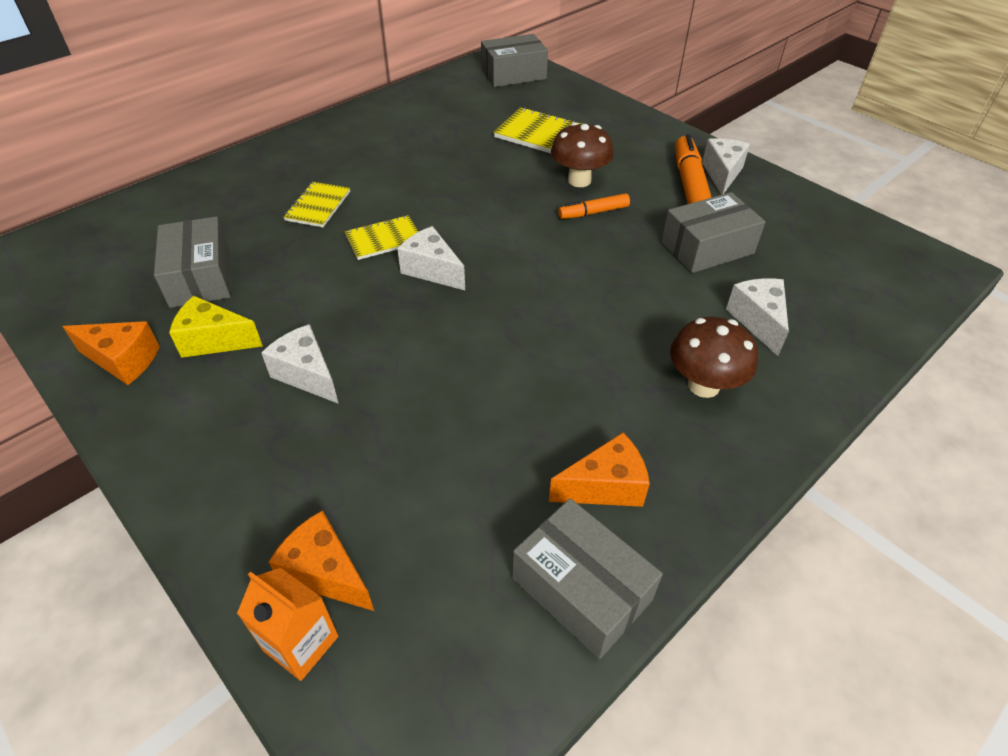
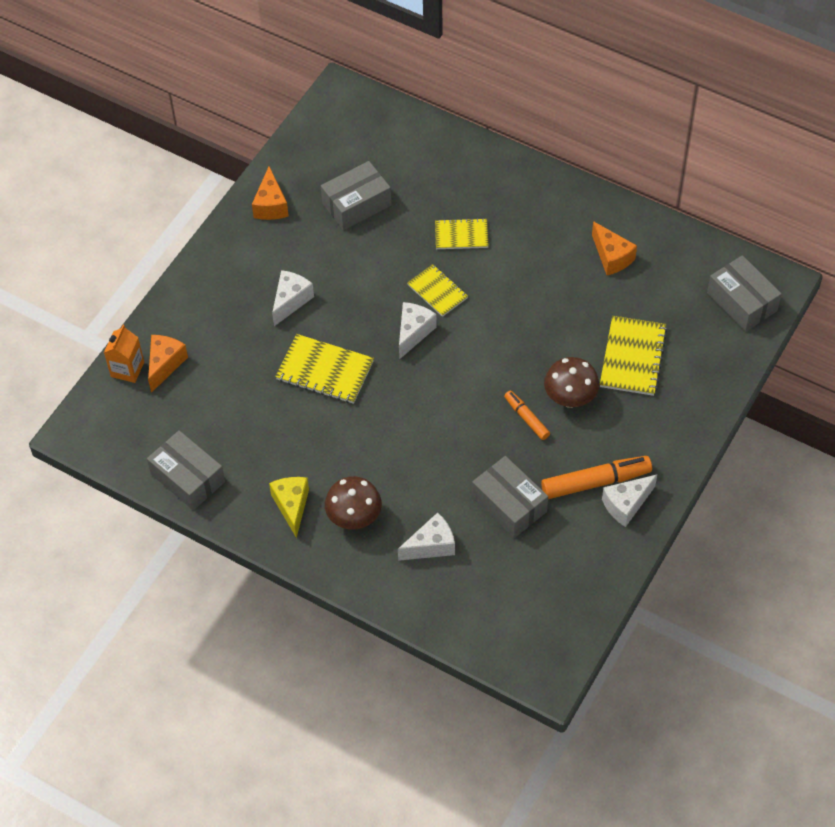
camera: 75 degrees right, 10 degrees up
(214, 341) = (302, 241): yellow cheese -> yellow cheese (292, 506)
(447, 364) = (325, 371): none -> yellow notebook
(581, 589) = (188, 478): grey box -> grey box turned 75 degrees counterclockwise
(605, 486) = (255, 477): orange cheese -> orange cheese (611, 257)
(722, 174) = (626, 505): white cheese -> white cheese turned 150 degrees clockwise

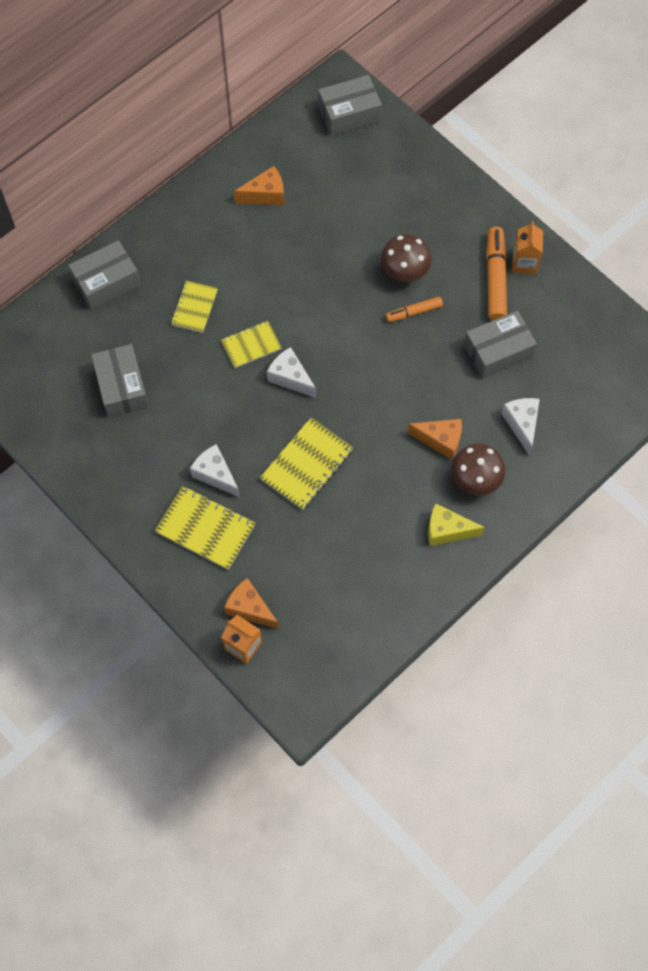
camera: 75 degrees left, 10 degrees up
(188, 478) = (388, 616): grey box -> grey box (107, 282)
(271, 205) = (91, 464): orange cheese -> orange cheese (440, 440)
(626, 505) = (524, 262): white cheese -> orange carton
(633, 357) = (378, 212): yellow notebook -> yellow notebook (205, 528)

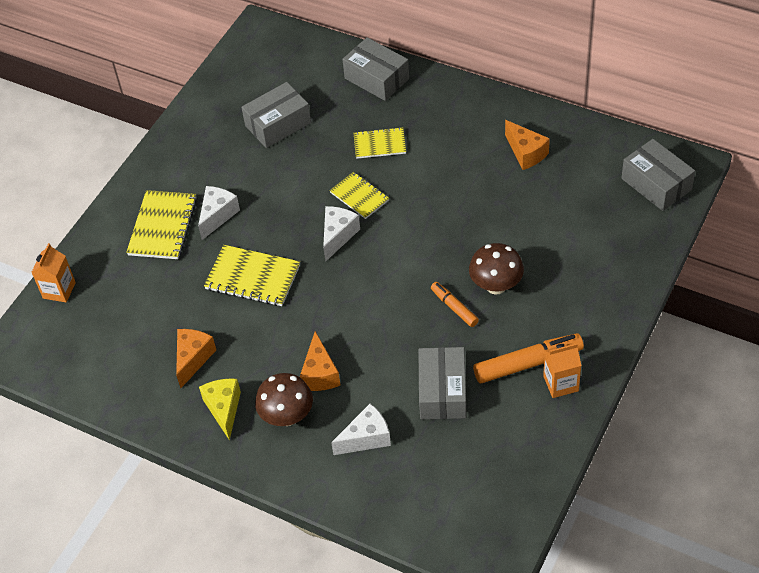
camera: 75 degrees right, 15 degrees down
(250, 608) = (96, 283): orange cheese -> orange cheese (193, 359)
(498, 351) = (442, 392): grey box -> grey box turned 45 degrees clockwise

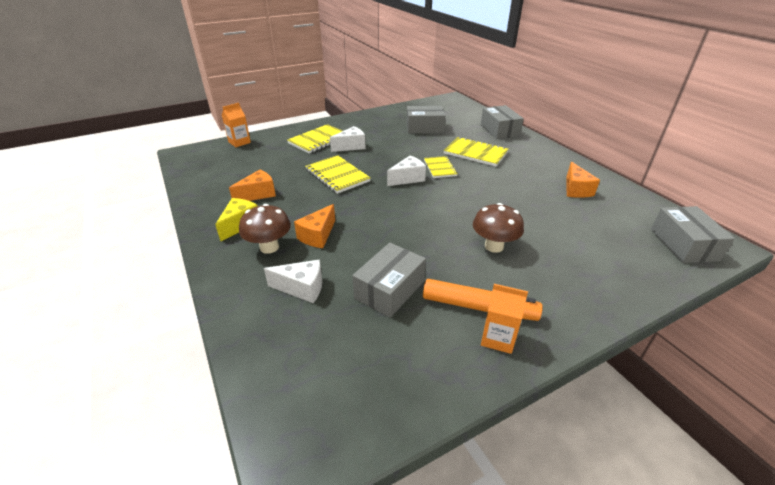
camera: 30 degrees right, 15 degrees down
(379, 144) = (475, 153): yellow notebook -> yellow notebook, size x1.55
(454, 307) = (449, 244): orange marker -> none

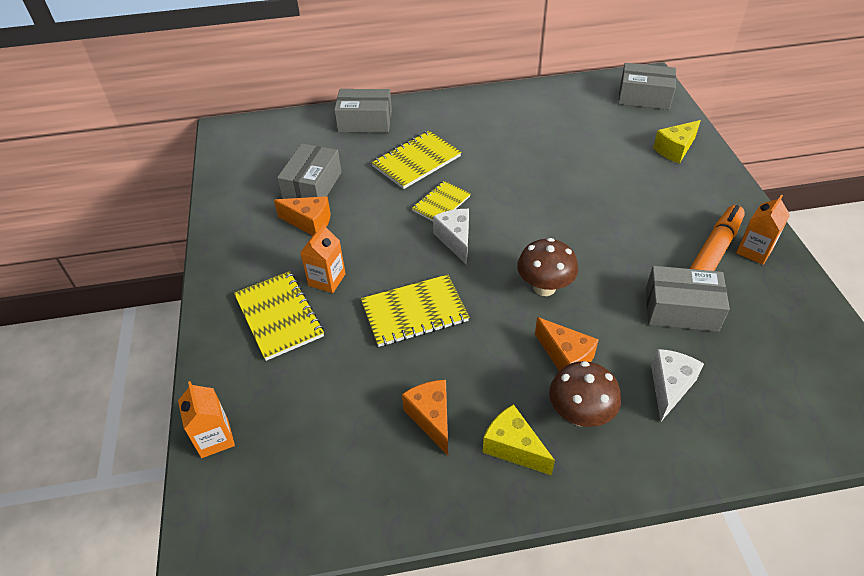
camera: 70 degrees left, 10 degrees up
(351, 146) = (327, 280): white cheese -> orange carton
(389, 289) = (681, 309): grey box -> grey box turned 45 degrees counterclockwise
(440, 168) = (441, 203): yellow notebook -> yellow notebook turned 60 degrees counterclockwise
(494, 246) = (622, 210): brown mushroom -> brown mushroom (544, 287)
(576, 190) = (534, 118): orange cheese -> orange cheese (309, 223)
(615, 272) = (675, 150): none -> yellow cheese

